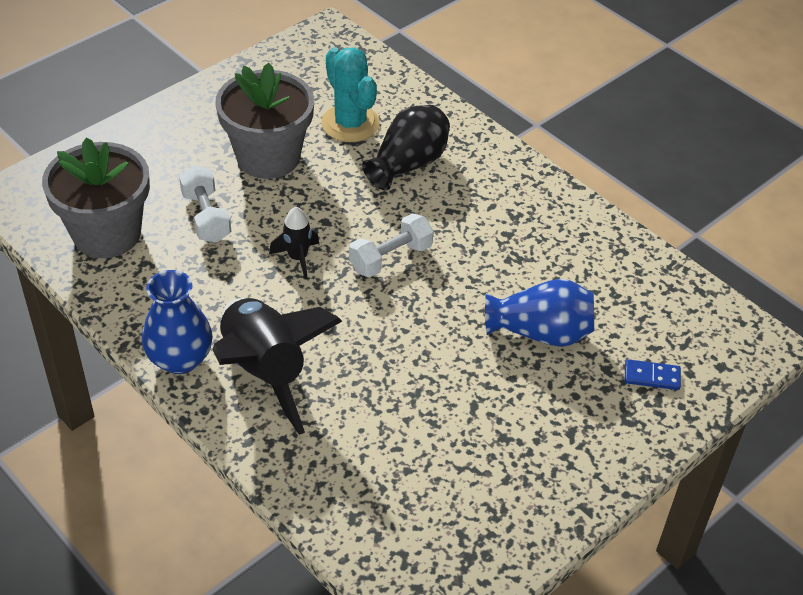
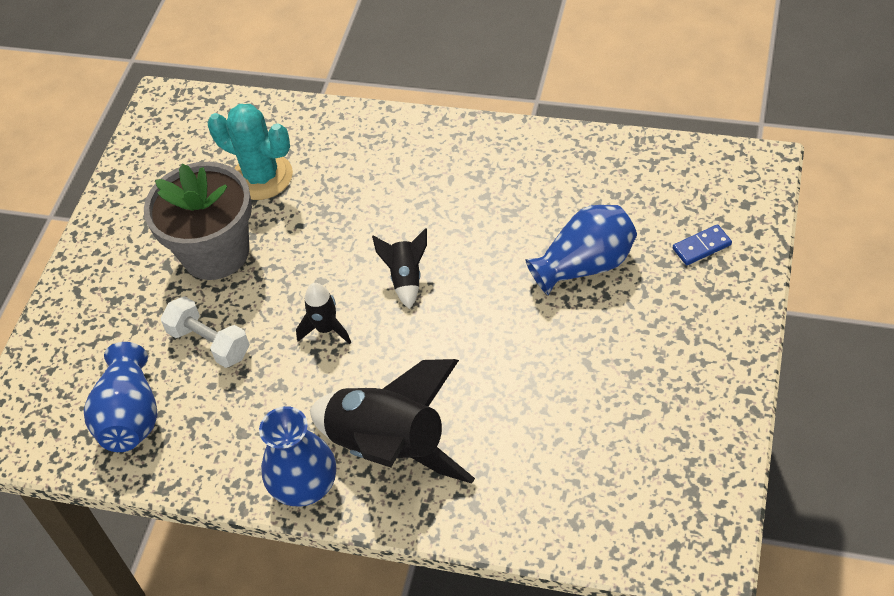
camera: 25 degrees left, 5 degrees up
(107, 234) = (131, 416): grey flower pot -> blue vase
(390, 258) = (406, 278): white dumbbell -> black rocket
(408, 164) = (346, 184): black vase -> none

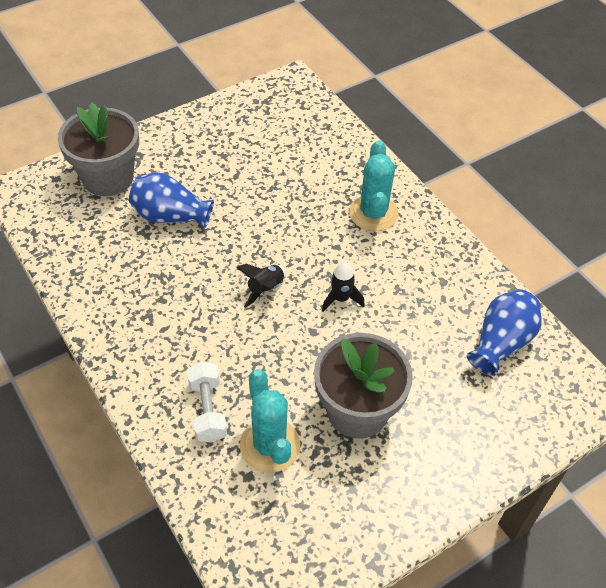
camera: 145 degrees left, 0 degrees up
(209, 343) = (416, 349): white dumbbell -> white dumbbell (208, 410)
(305, 486) = (433, 230): blue vase -> none
(390, 449) = (373, 213): black rocket -> turquoise cactus
(702, 247) = (108, 178): blue domino -> grey flower pot

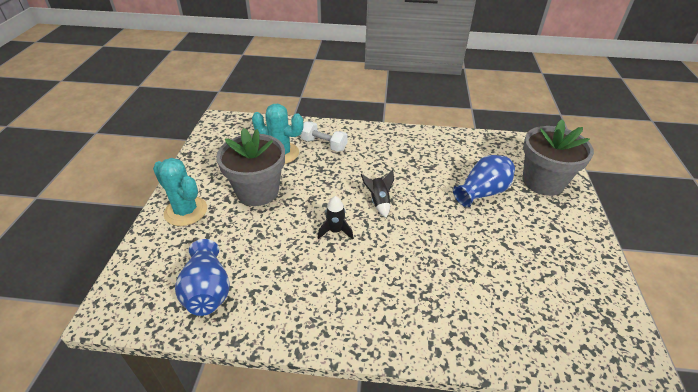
camera: 130 degrees right, 10 degrees down
(373, 213) = (396, 304): turquoise cactus -> turquoise cactus (186, 211)

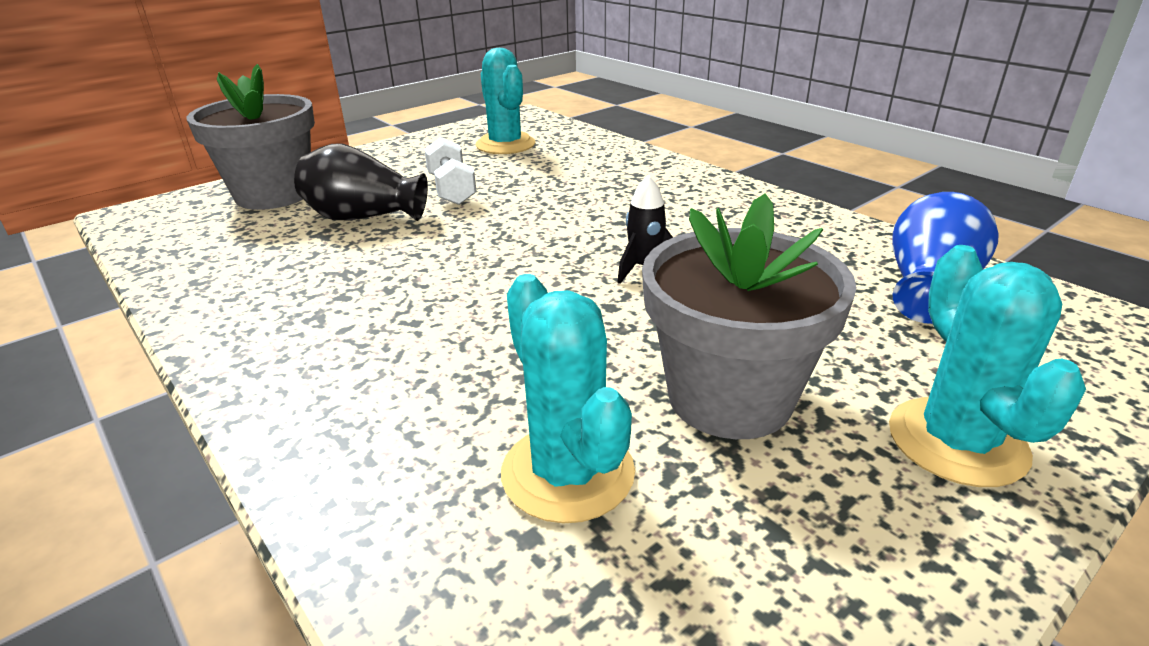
camera: 135 degrees left, 10 degrees down
(324, 144) = (428, 430): white dumbbell -> white dumbbell (452, 189)
(379, 202) = (518, 270): black rocket -> none
(482, 192) = (363, 217): blue vase -> black vase
(556, 301) = (505, 144): none -> turquoise cactus

